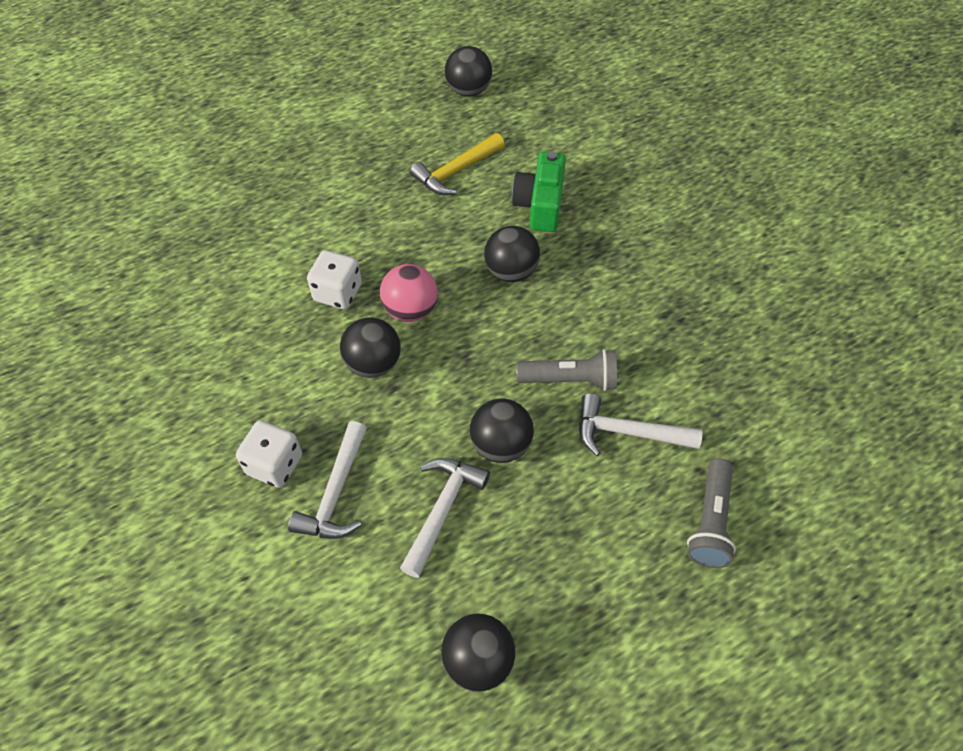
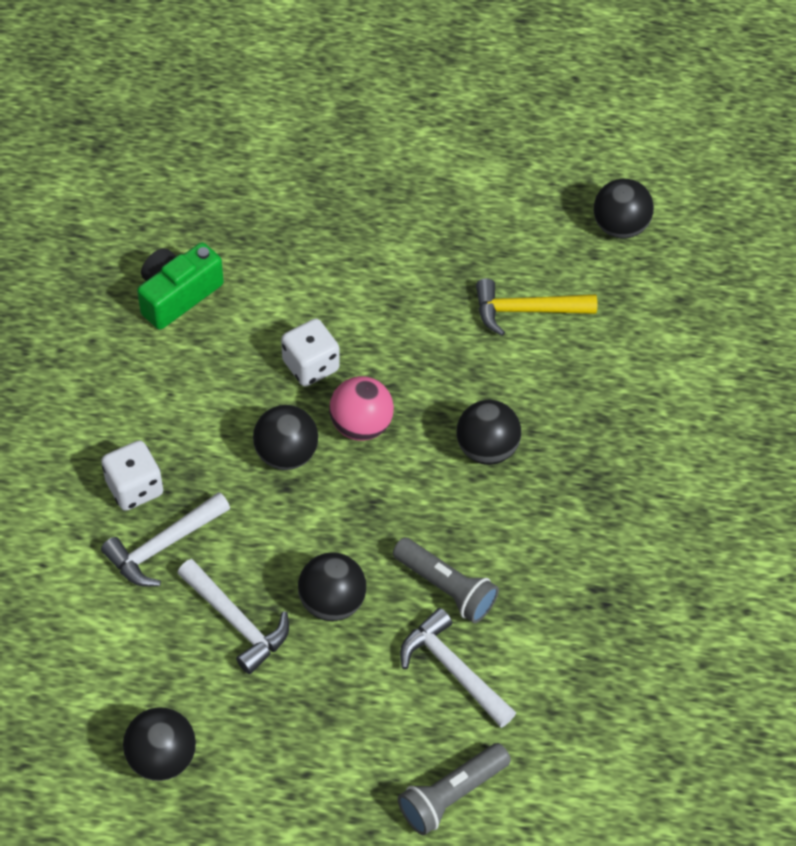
camera: 35 degrees right, 0 degrees up
(442, 510) = (236, 621): white hammer -> white hammer turned 75 degrees clockwise
(540, 205) = (578, 399): green camera -> green camera (177, 295)

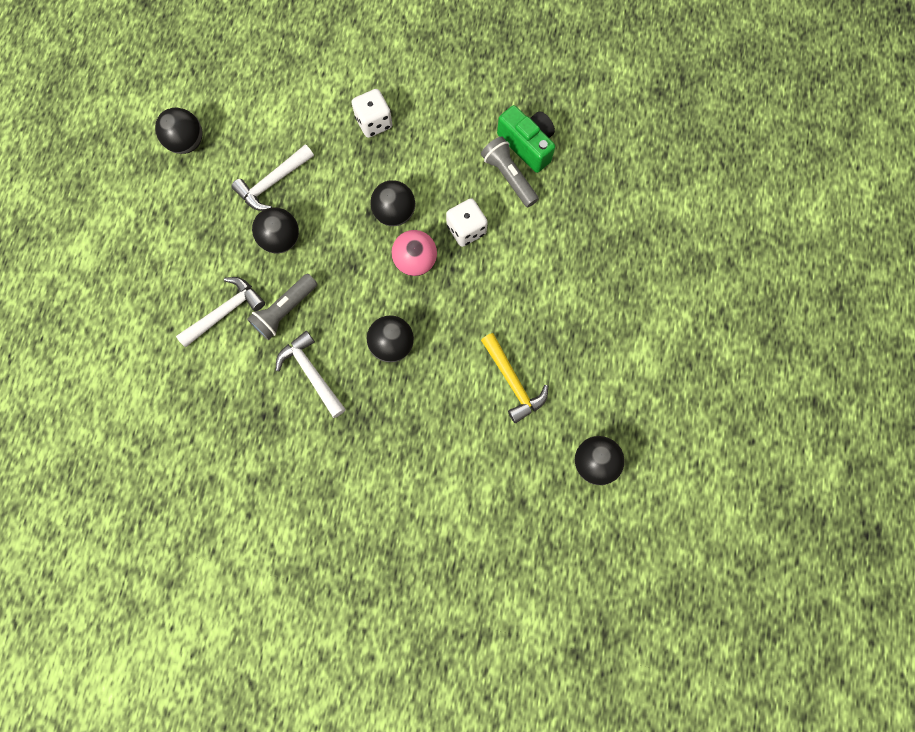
camera: 95 degrees right, 20 degrees up
(163, 545) = (330, 140): white hammer -> white hammer (312, 373)
(451, 794) = (141, 306): grey flashlight -> grey flashlight (509, 177)
(526, 310) = (512, 382): yellow hammer -> yellow hammer turned 150 degrees clockwise

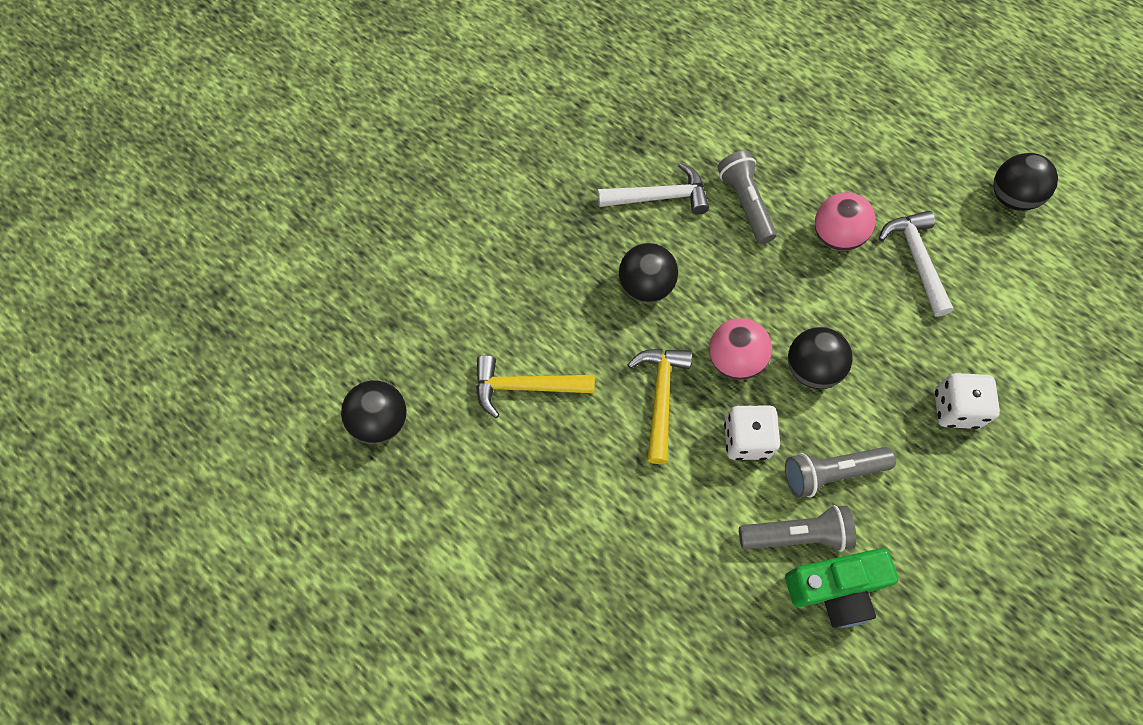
camera: 120 degrees right, 10 degrees down
(225, 312) = (774, 151): white hammer -> none
(281, 239) = (836, 236): black ball -> pink ball
(458, 174) = (831, 473): none -> grey flashlight
(468, 293) = (660, 397): none -> yellow hammer

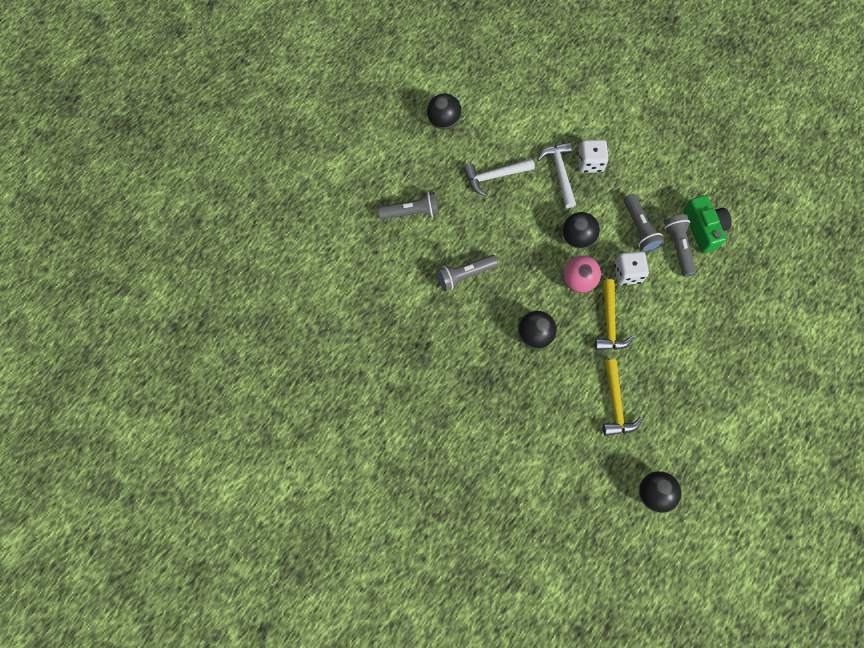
camera: 95 degrees left, 5 degrees up
(659, 197) = (465, 329): white hammer -> white hammer (560, 172)
(660, 397) = (609, 322): yellow hammer -> yellow hammer turned 90 degrees counterclockwise
(836, 236) = (483, 221): pink ball -> none
(846, 144) = (411, 212): none -> grey flashlight

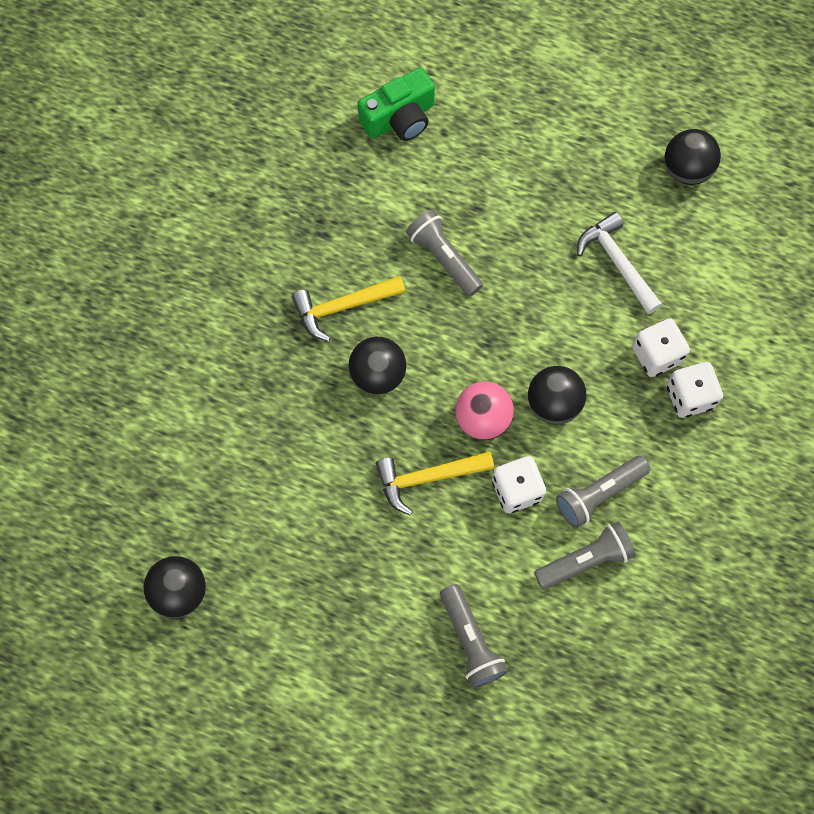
camera: 75 degrees right, 0 degrees up
(411, 212) = (520, 163): grey flashlight -> grey flashlight (470, 640)
(560, 172) = (656, 355): white hammer -> white dice
(615, 404) = (301, 511): yellow hammer -> yellow hammer (343, 307)
(703, 228) = (631, 595): green camera -> green camera (399, 118)

